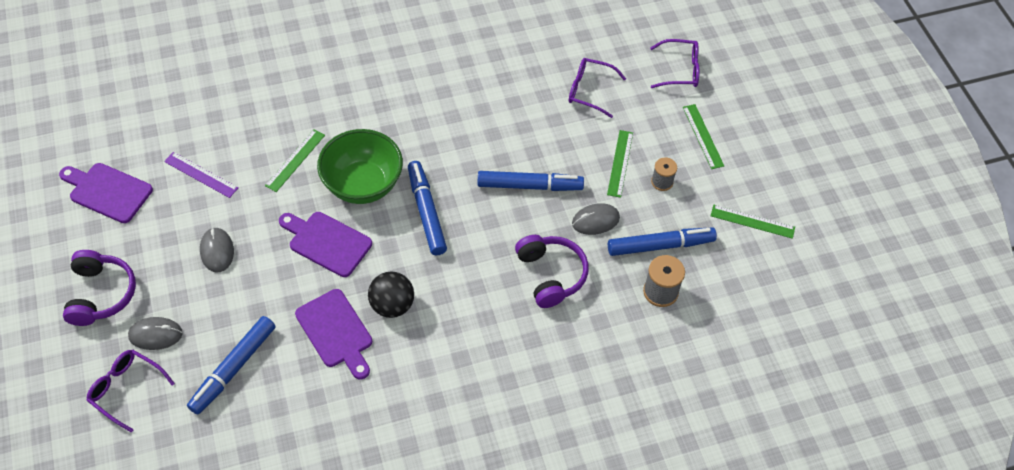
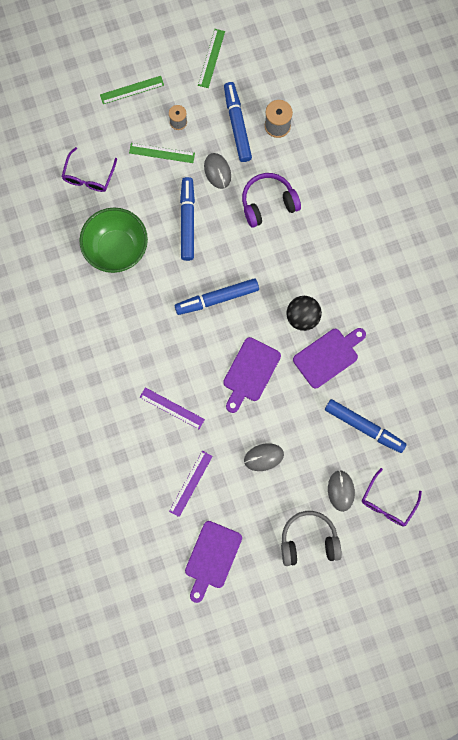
camera: 90 degrees left, 20 degrees up
(101, 294) = (309, 541): purple headphones -> grey headphones
(295, 160) = (172, 408): green ruler -> purple ruler
(363, 184) = (193, 350): green bowl -> green bowl (116, 249)
(680, 70) = (63, 104): purple glasses -> none

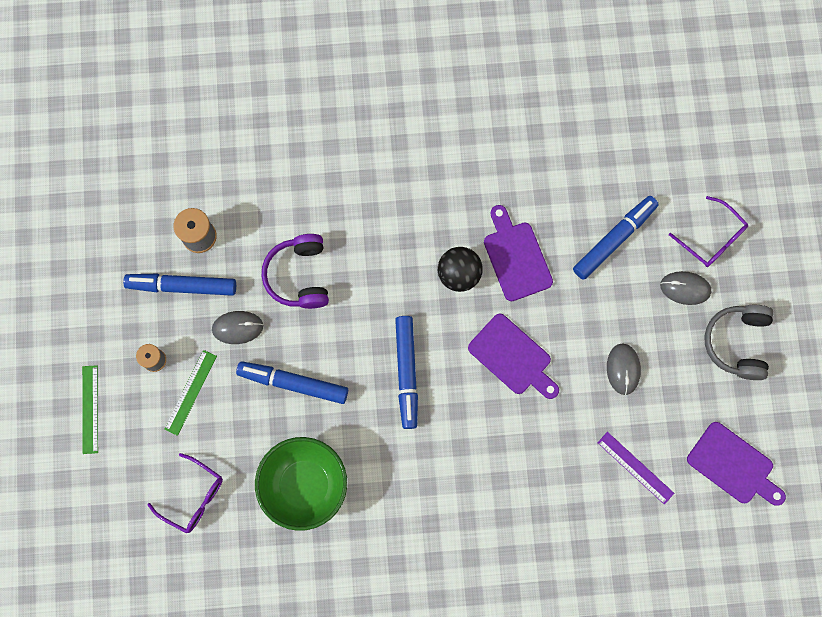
camera: 75 degrees left, 0 degrees up
(172, 408) = (534, 466): purple ruler -> none
(211, 58) = (80, 294): green ruler -> none

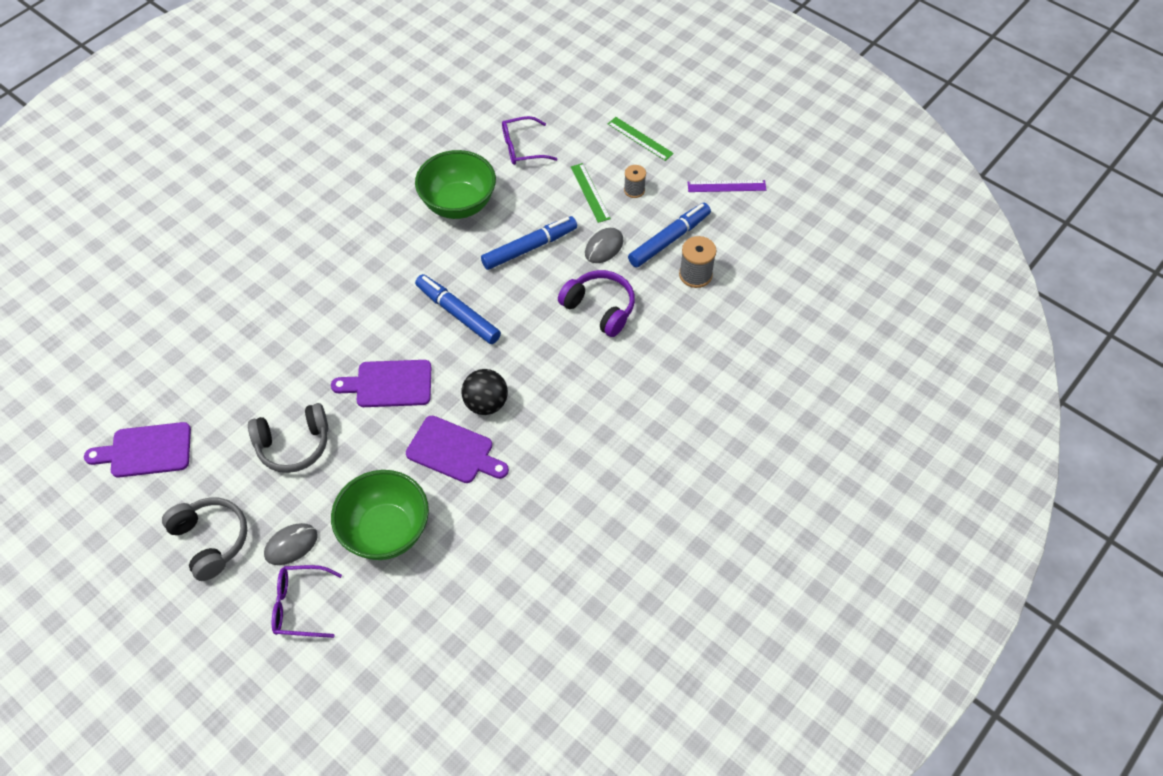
camera: 135 degrees right, 20 degrees down
(613, 240) = (386, 531): blue marker -> green bowl
(623, 369) = (293, 445): grey mouse -> grey headphones
(635, 467) = (227, 389): purple ruler -> purple ruler (726, 186)

